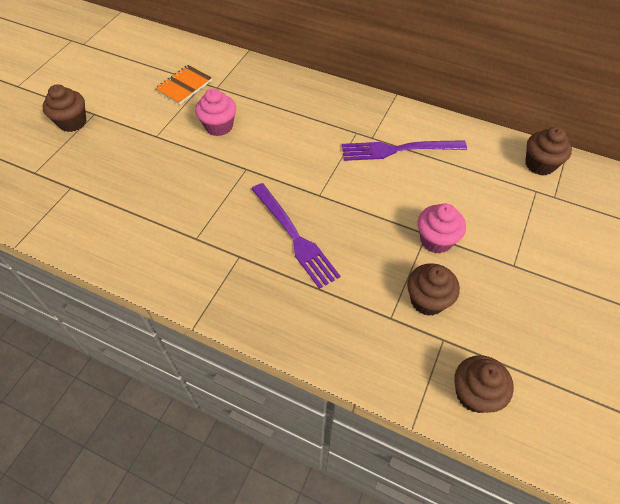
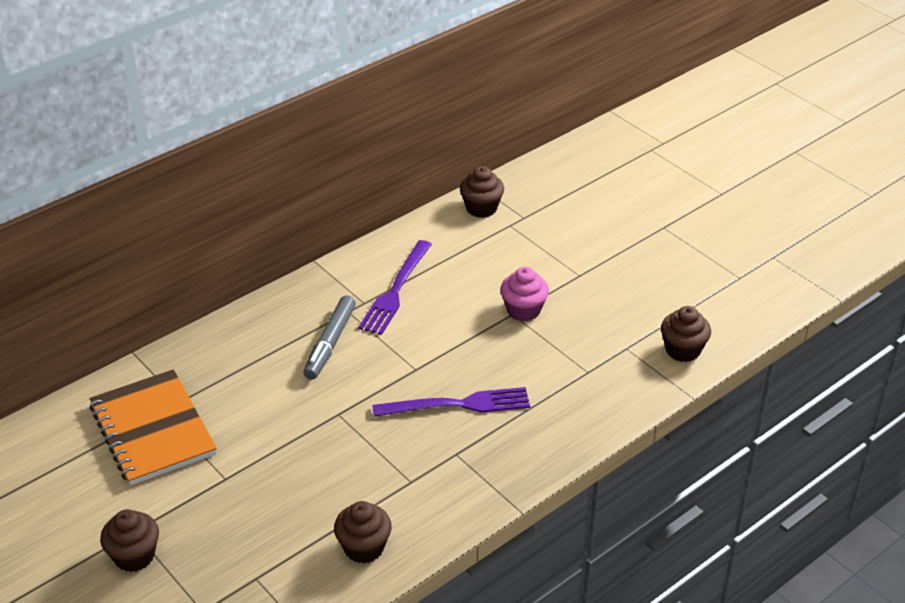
camera: 65 degrees left, 15 degrees down
(184, 86) = (152, 430): orange notebook -> orange notebook, size x1.89
(219, 126) = (252, 417): pink cupcake -> none
(316, 136) = (330, 343): none -> grey marker
(427, 300) = (583, 341): brown cupcake -> brown cupcake (364, 547)

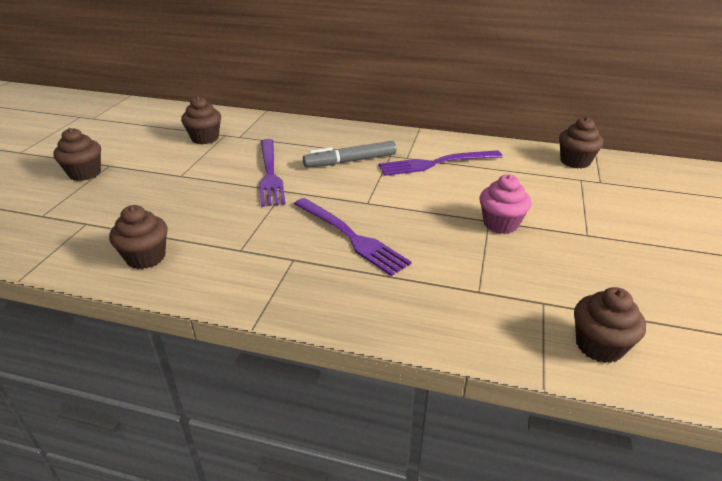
camera: 55 degrees right, 5 degrees down
(152, 430) = (205, 138): orange notebook -> brown cupcake
(295, 410) = (270, 174): none -> purple fork

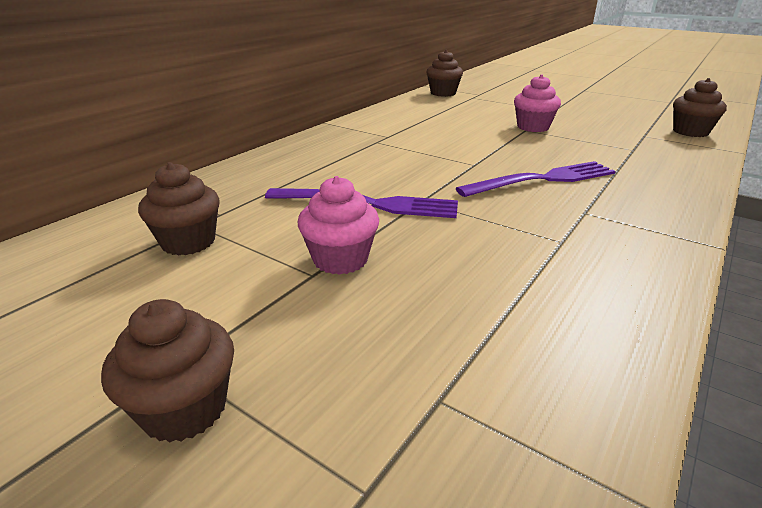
camera: 70 degrees left, 5 degrees down
(146, 257) = (577, 319): brown cupcake -> none
(196, 179) = (340, 259): none -> pink cupcake
(350, 161) = (374, 159): grey marker -> none
(436, 163) = (411, 128): purple fork -> none

